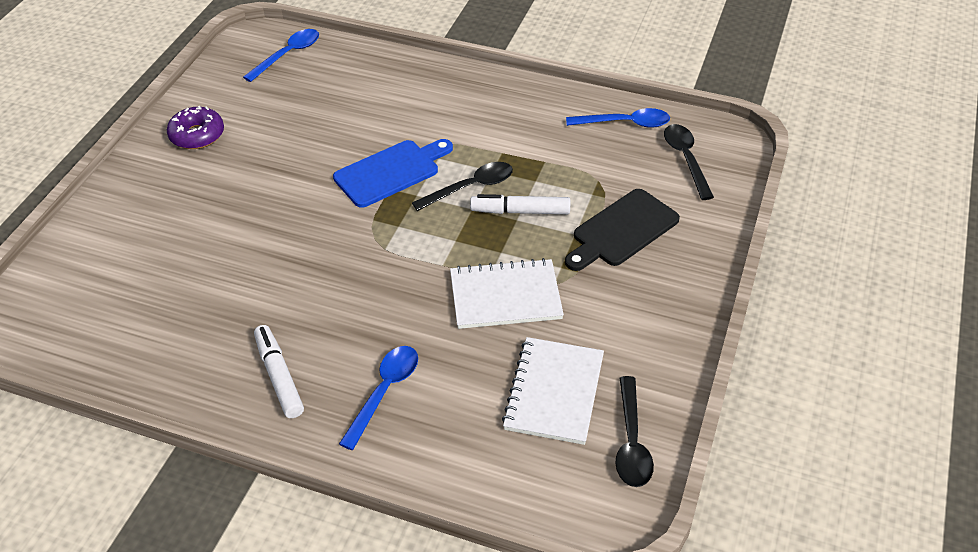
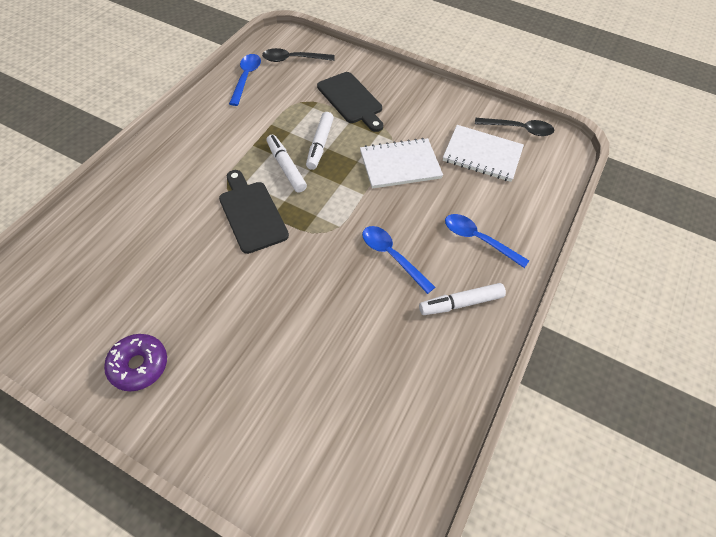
camera: 85 degrees left, 10 degrees up
(288, 54) = (42, 278): blue spoon -> blue spoon (391, 256)
(391, 172) = (251, 213): blue cutting board -> black cutting board
(471, 187) = (286, 167): black spoon -> white marker
(505, 296) = (400, 165): white notebook -> white notebook turned 75 degrees clockwise

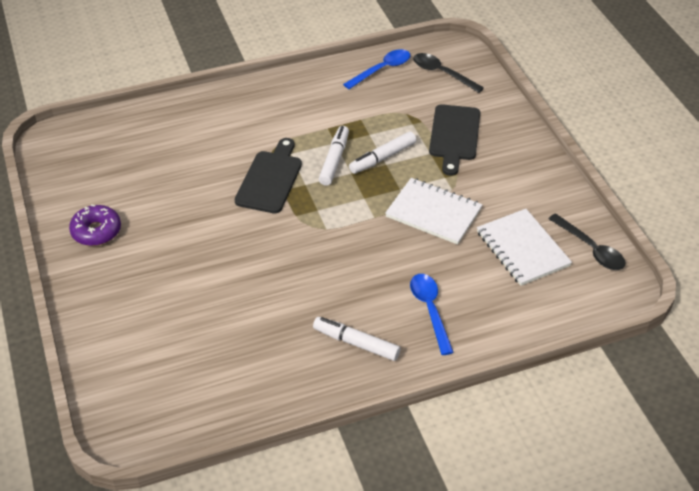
camera: 45 degrees right, 10 degrees down
(391, 256) = (342, 275): blue spoon -> none

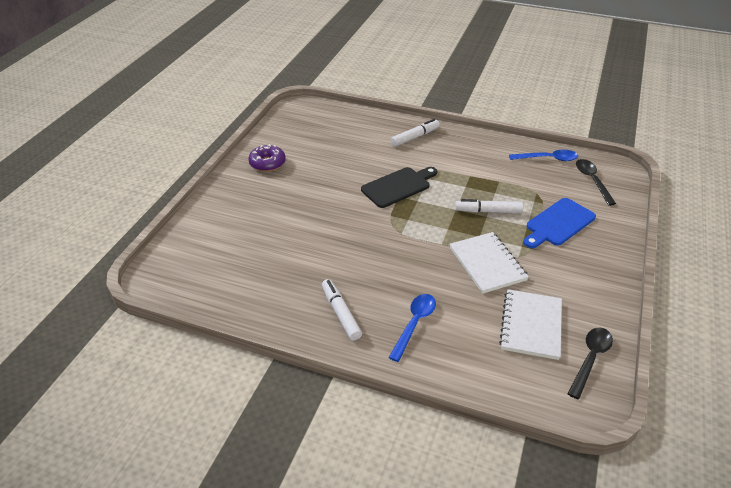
camera: 40 degrees right, 5 degrees down
(334, 160) = (453, 196): white marker -> white marker (415, 137)
(454, 136) = (558, 223): black cutting board -> blue cutting board
(591, 249) = (590, 359): black spoon -> black spoon turned 150 degrees counterclockwise

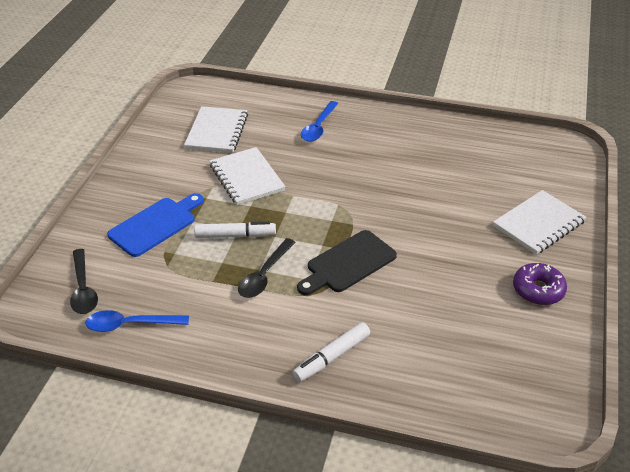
camera: 175 degrees right, 0 degrees up
(237, 206) = (538, 224): none -> white notebook
(341, 313) = (384, 131): white marker -> none
(590, 359) = (175, 113): black spoon -> black spoon (264, 275)

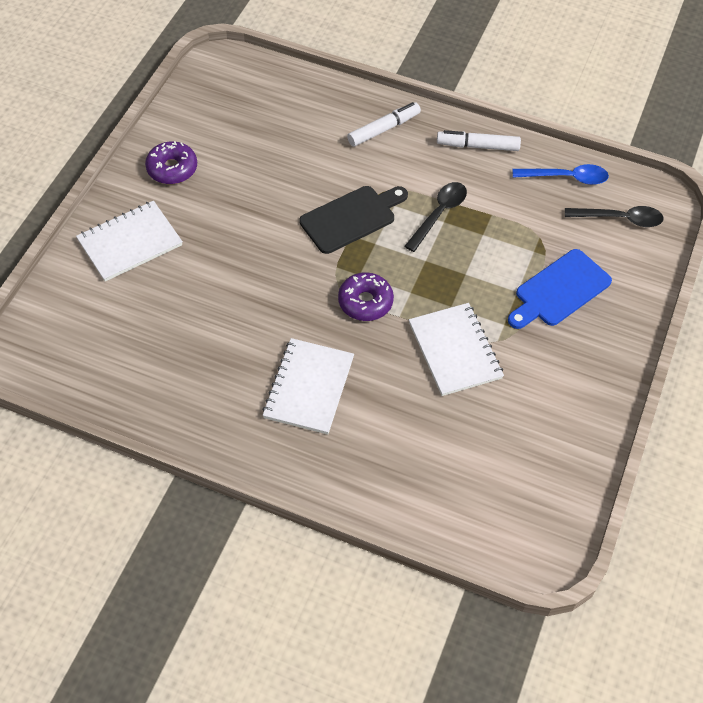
camera: 175 degrees left, 15 degrees up
(83, 289) = (620, 219): black spoon -> black spoon turned 105 degrees clockwise
(217, 131) = (496, 445): white notebook -> white notebook (309, 387)
(235, 236) = (468, 265): white marker -> white marker (477, 146)
(318, 127) = (351, 436): blue spoon -> none
(323, 201) = (365, 302): none -> purple donut

